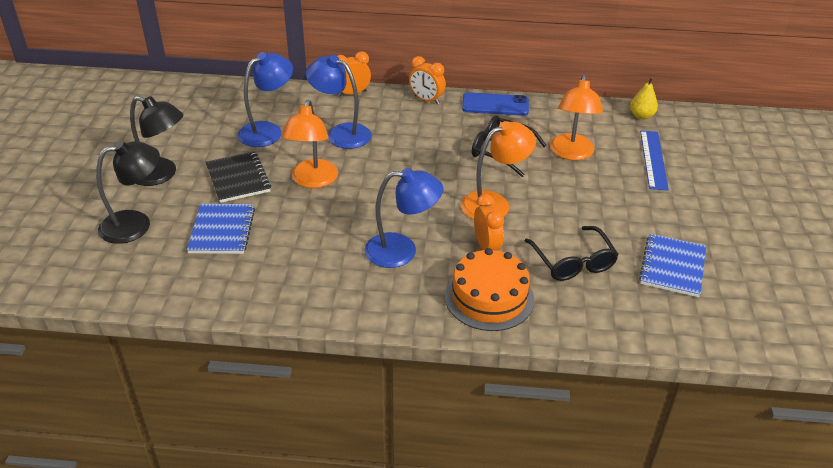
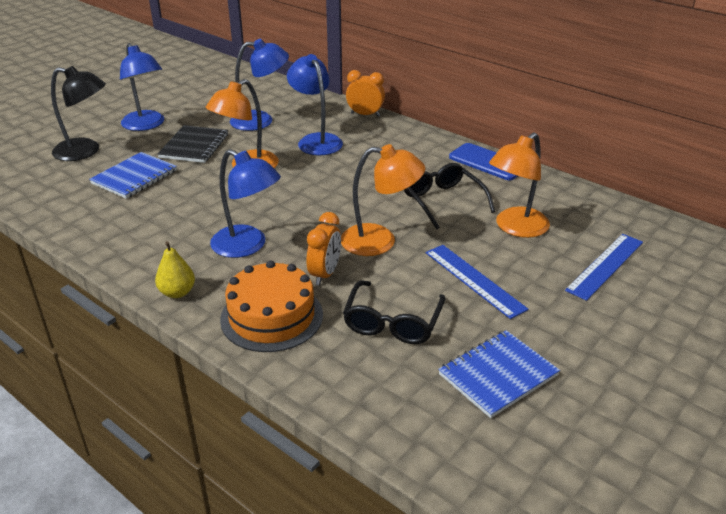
camera: 35 degrees right, 5 degrees down
(161, 174) = (146, 125): black lamp -> blue lamp
(426, 100) = (425, 139): orange clock -> none
(588, 206) = (474, 280): none -> blue ruler
(641, 116) = (641, 221): yellow pear -> yellow pear (177, 292)

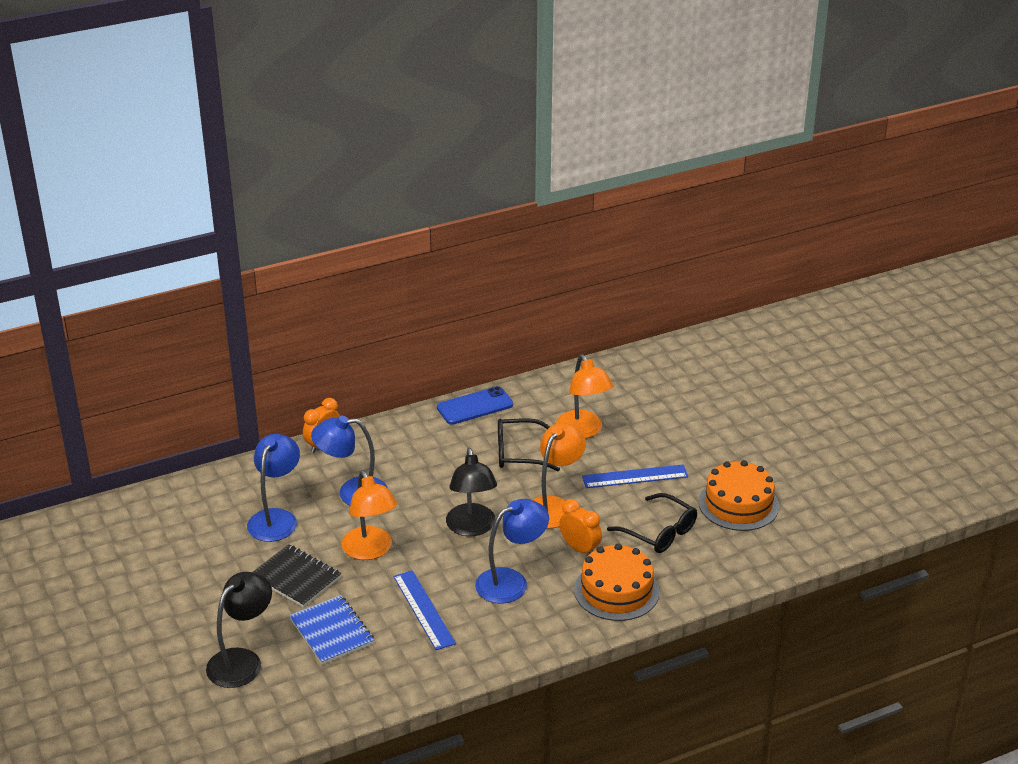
camera: 65 degrees left, 0 degrees up
(146, 125) = (214, 604): blue lamp -> none
(177, 292) = (553, 636): yellow pear -> none
(312, 205) = (472, 528): none -> black lamp
(498, 375) = (738, 504): blue notebook -> orange cake
(605, 265) = (657, 410): blue ruler -> blue ruler (423, 609)

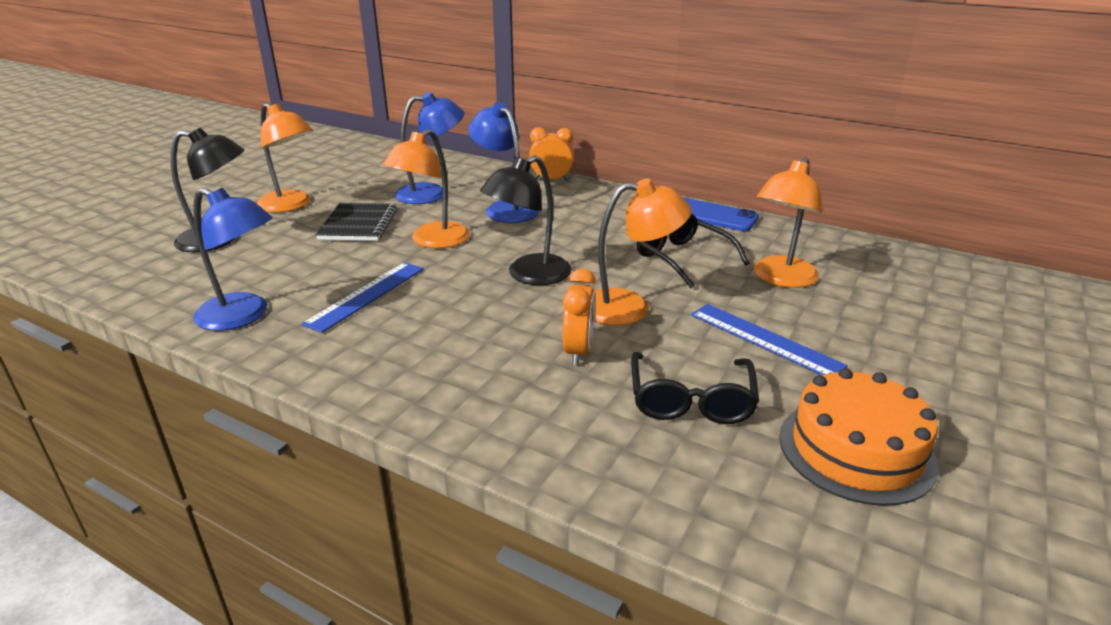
camera: 55 degrees right, 5 degrees down
(210, 603) = (291, 205): none -> orange lamp
(332, 631) = (291, 263): blue notebook -> none
(511, 582) = (465, 328): blue lamp -> blue lamp (243, 316)
(616, 590) = (530, 410): orange cake -> none

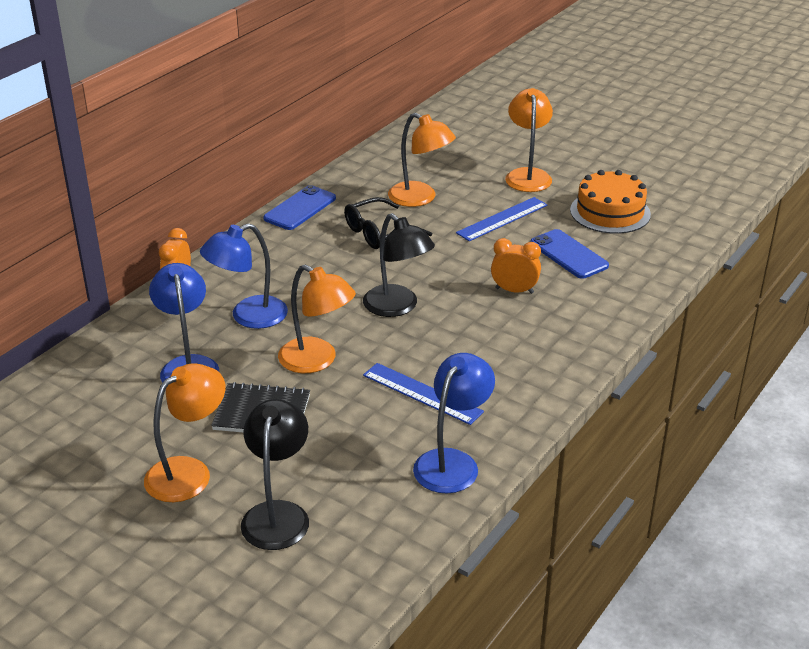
camera: 85 degrees left, 5 degrees up
(630, 307) = (455, 264): orange lamp -> orange lamp (527, 175)
(691, 400) = (568, 254): black glasses -> blue phone

